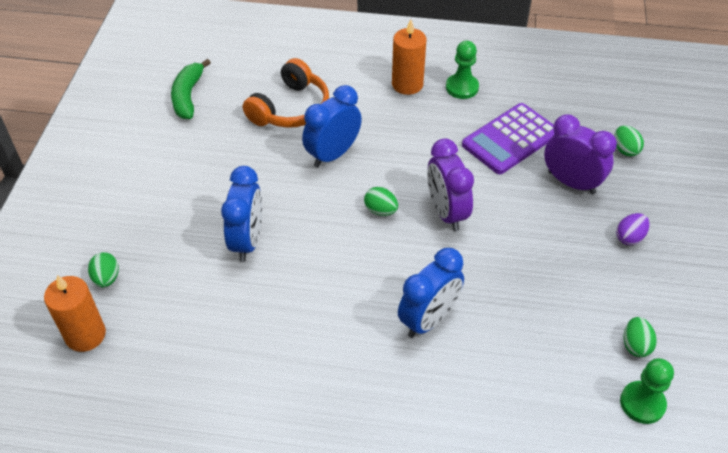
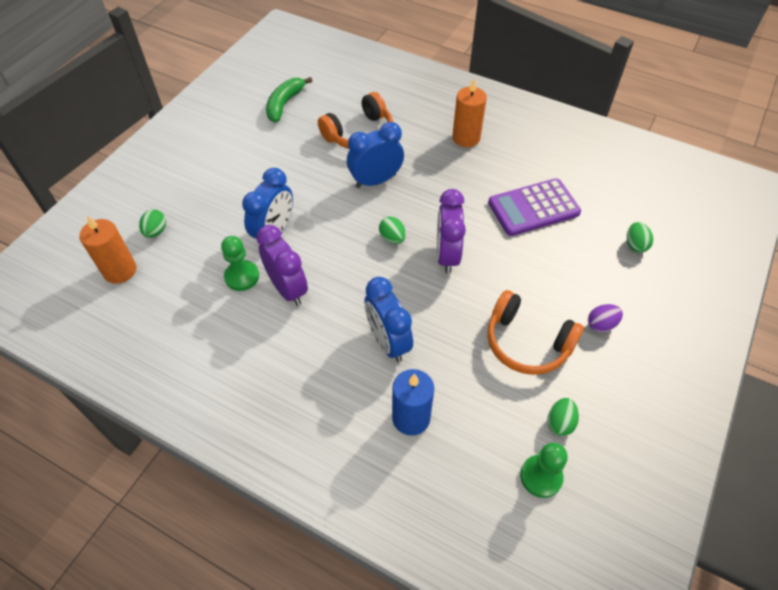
camera: 20 degrees right, 5 degrees up
(428, 319) = (388, 342): blue clock -> blue clock turned 90 degrees clockwise
(462, 87) = (512, 152): green pawn -> green pawn (242, 276)
(489, 389) = (411, 418): none -> blue candle
(568, 277) = (527, 342): none -> orange headphones
(571, 182) = (570, 260): purple clock -> purple clock (288, 289)

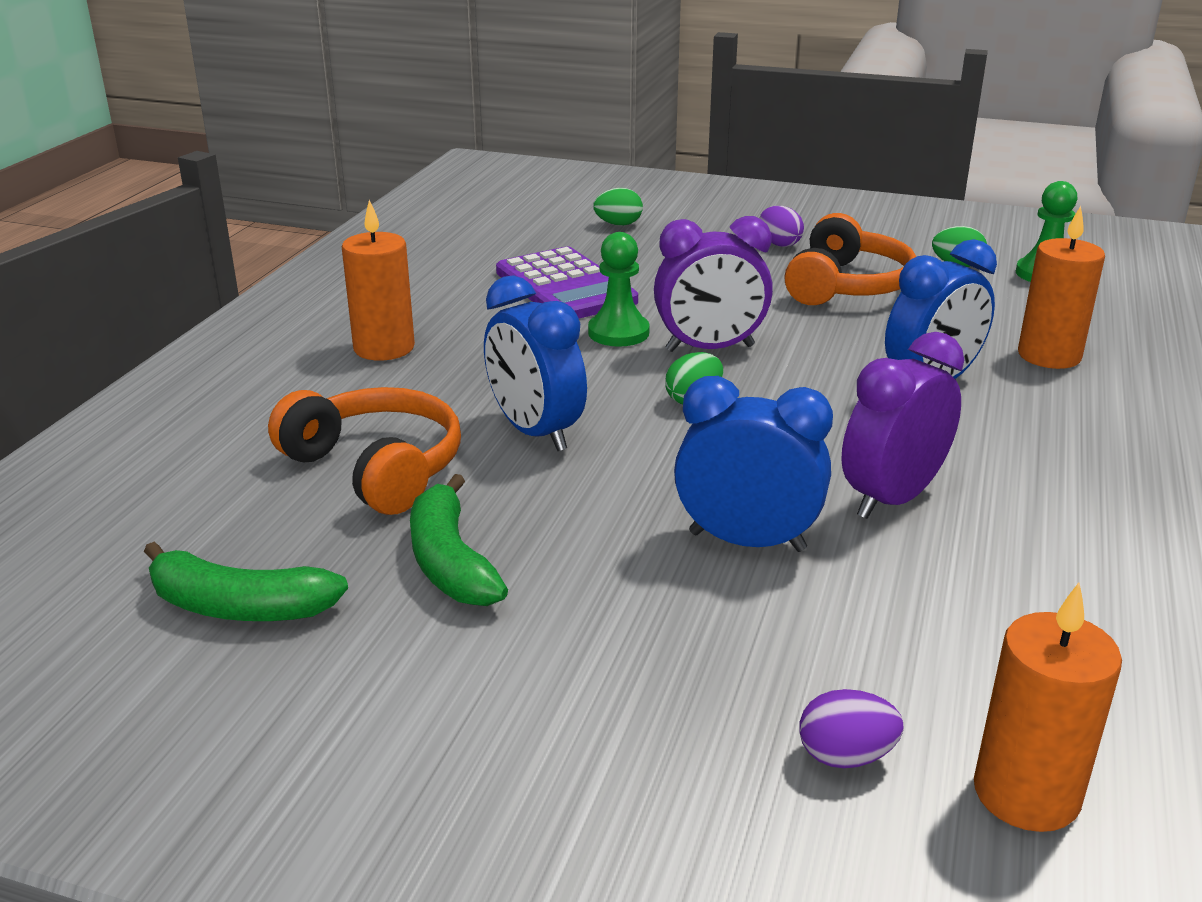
camera: 100 degrees left, 25 degrees down
(156, 231) = (845, 756): green egg -> purple egg
(242, 276) = (901, 565): green pawn -> green pawn (618, 333)
(291, 151) = (450, 562): none -> green banana
(411, 418) = (1049, 356): blue candle -> orange candle

